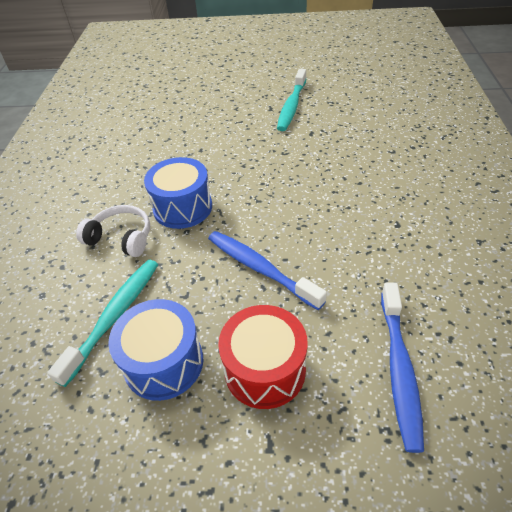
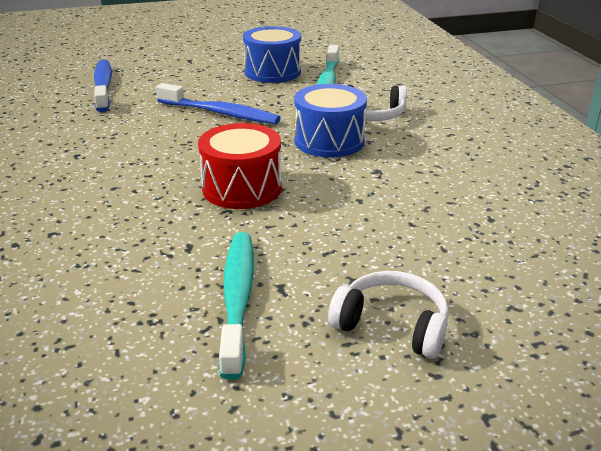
camera: 160 degrees right, 15 degrees down
(231, 90) = (392, 325): none -> white headphones
(265, 369) = (200, 77): red drum -> red drum (242, 188)

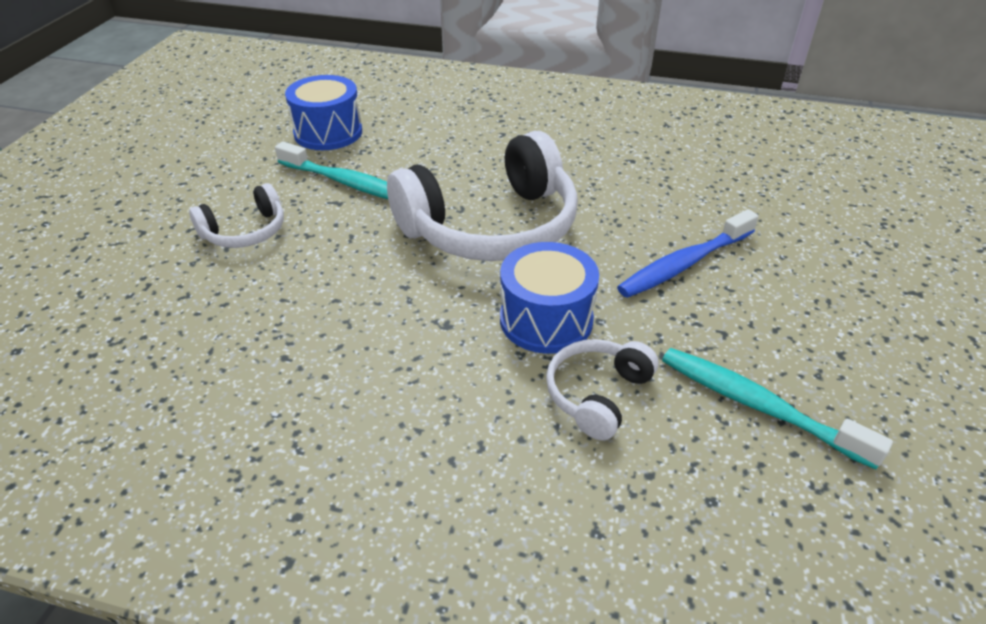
camera: 120 degrees right, 10 degrees up
(103, 86) = (820, 203): blue toothbrush -> none
(242, 188) = (491, 227): red drum -> white headphones
(272, 72) = (829, 360): blue drum -> blue drum (328, 132)

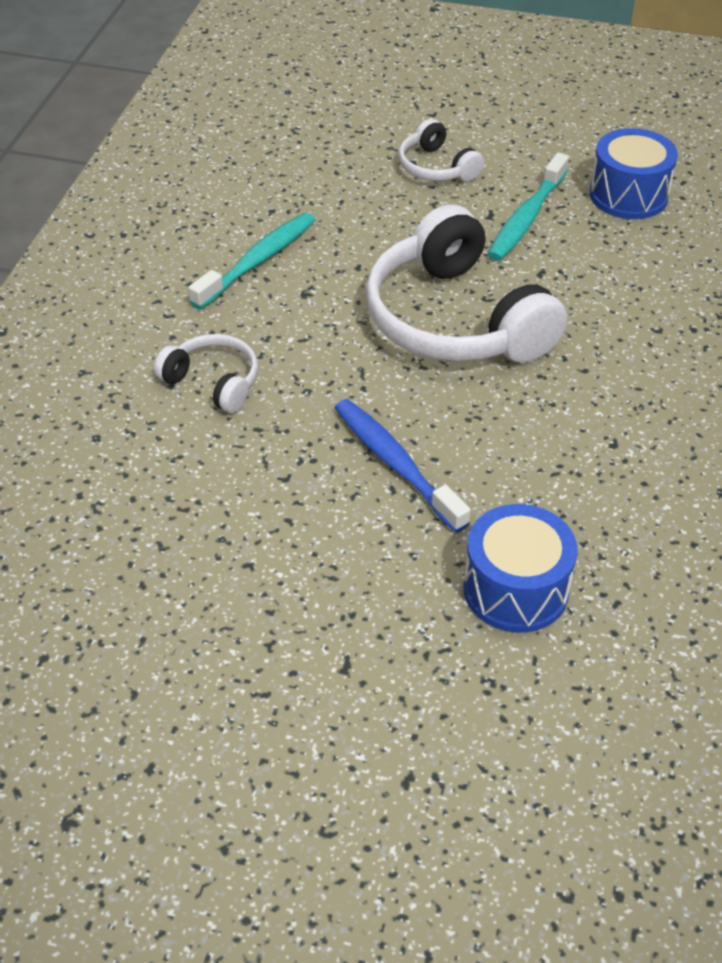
camera: 90 degrees right, 5 degrees up
(546, 319) = (309, 355): blue drum -> blue drum (515, 589)
(758, 406) = (188, 484): turquoise toothbrush -> turquoise toothbrush (258, 261)

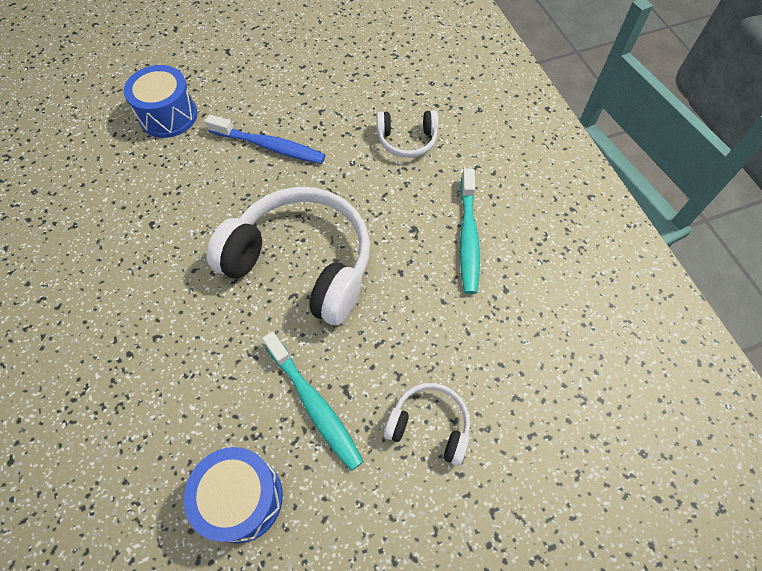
camera: 145 degrees right, 15 degrees up
(526, 218) = (314, 405): turquoise toothbrush -> turquoise toothbrush turned 150 degrees clockwise

